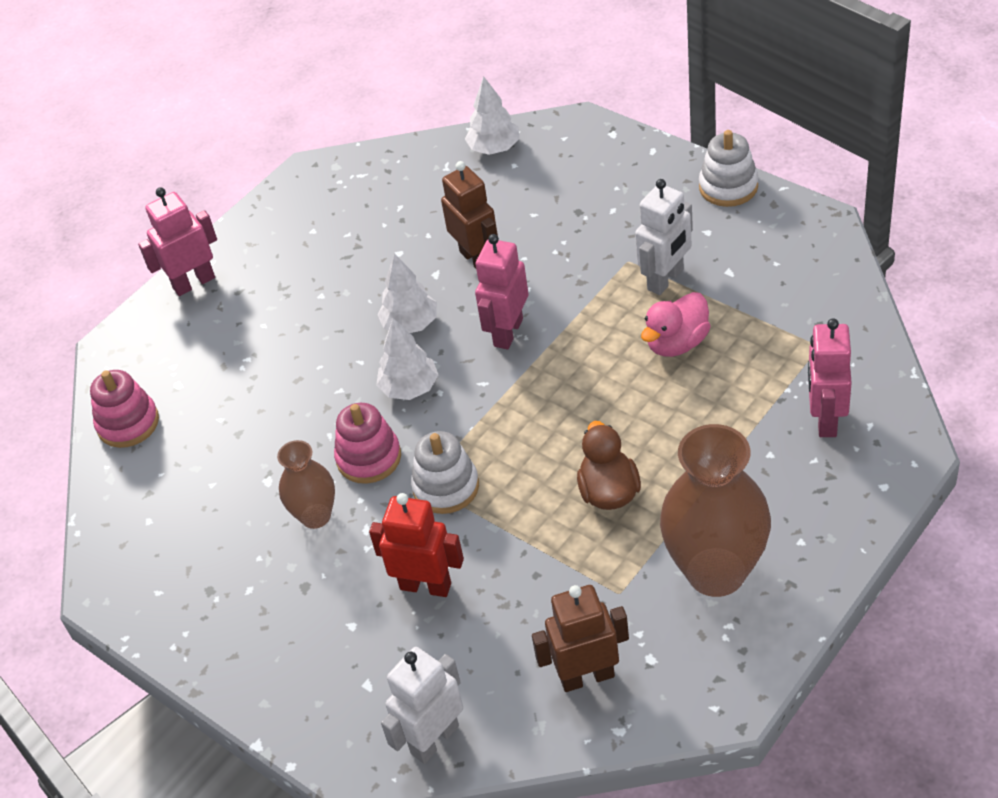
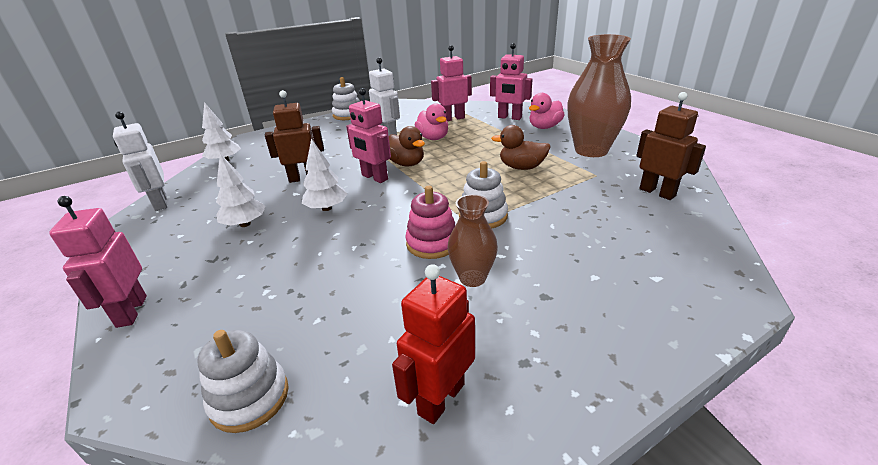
camera: 75 degrees left, 15 degrees down
(128, 423) = (249, 398): pink stacking toy -> white stacking toy
(410, 388) = (383, 217): white tree -> white tree (245, 224)
(426, 586) = (567, 237): red robot -> red robot (441, 398)
(434, 739) = (710, 254): white robot -> white robot (160, 203)
(566, 349) = (406, 163): none -> brown duck
(587, 676) = (657, 192): brown robot -> brown robot turned 135 degrees clockwise
(780, 337) = (453, 118): none -> pink robot
(799, 484) = (544, 127): none -> pink duck

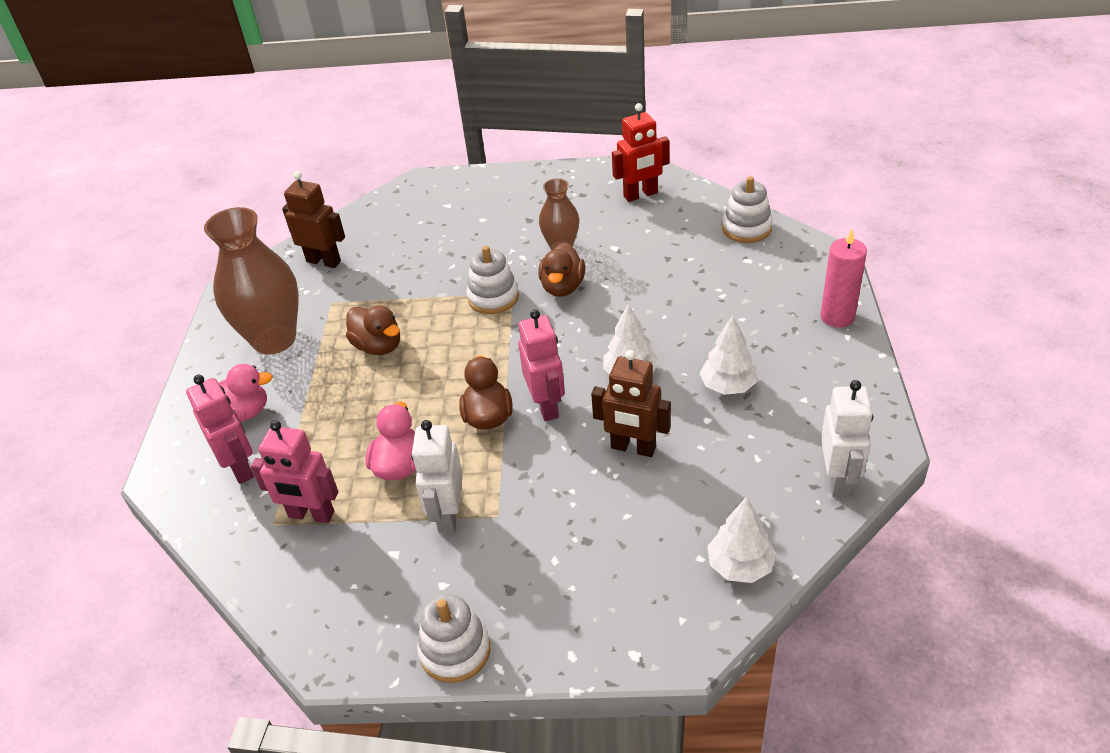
camera: 145 degrees left, 10 degrees up
(131, 311) = (837, 317): pink robot -> pink candle
(432, 243) = (562, 287): pink stacking toy -> brown duck
(657, 192) = (324, 261): brown robot -> brown robot turned 120 degrees clockwise

